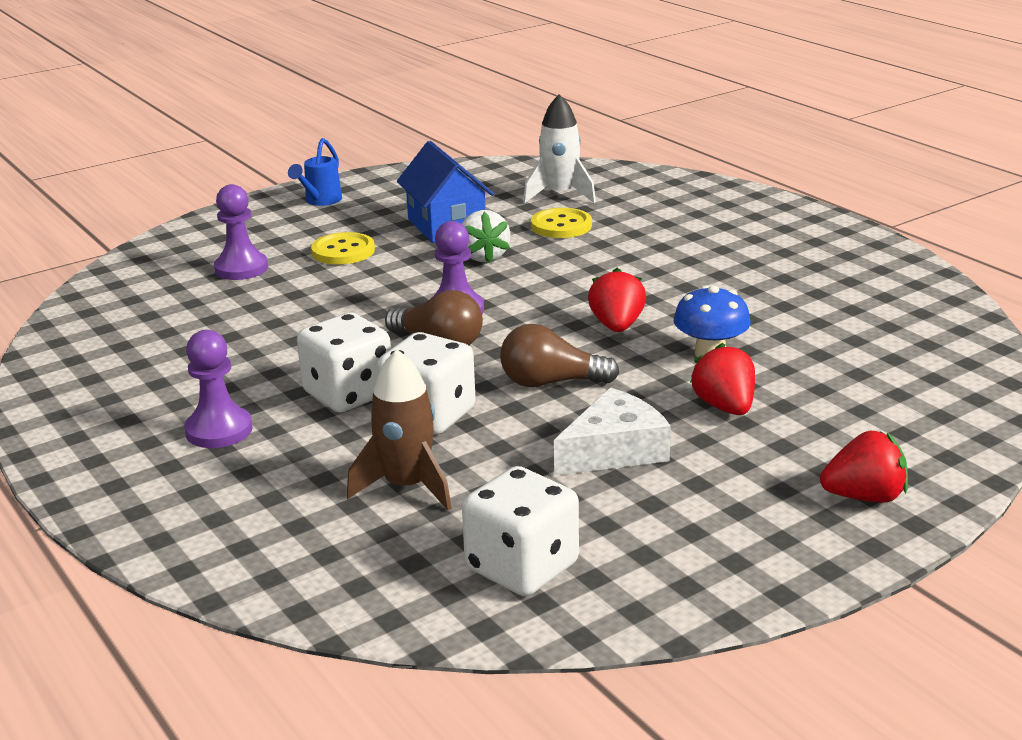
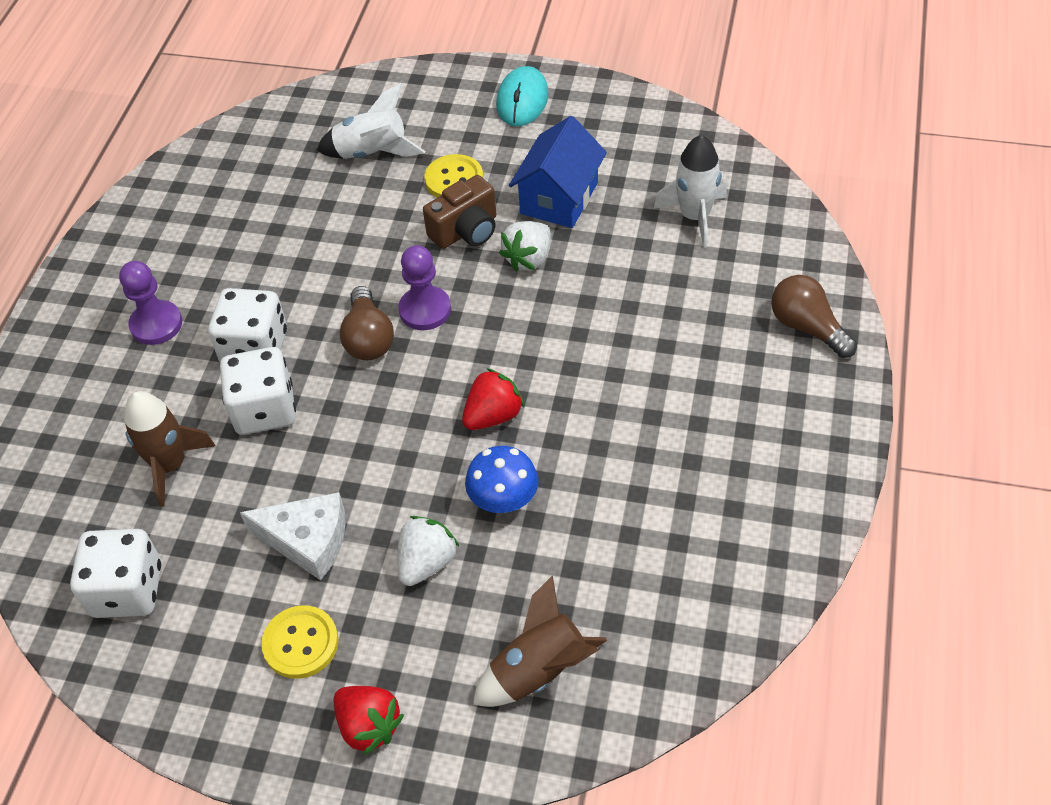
camera: 50 degrees right, 25 degrees up
(241, 268) = (372, 153): purple pawn -> white rocket
(320, 201) = (522, 100): blue watering can -> turquoise mouse
(406, 266) = (466, 231): none -> brown camera
(550, 382) = (369, 439): brown light bulb -> brown light bulb (807, 327)
(561, 226) = (635, 260): yellow button -> yellow button (300, 643)
(724, 407) = (427, 562): red strawberry -> white strawberry
(904, 402) = (539, 671): none -> brown rocket

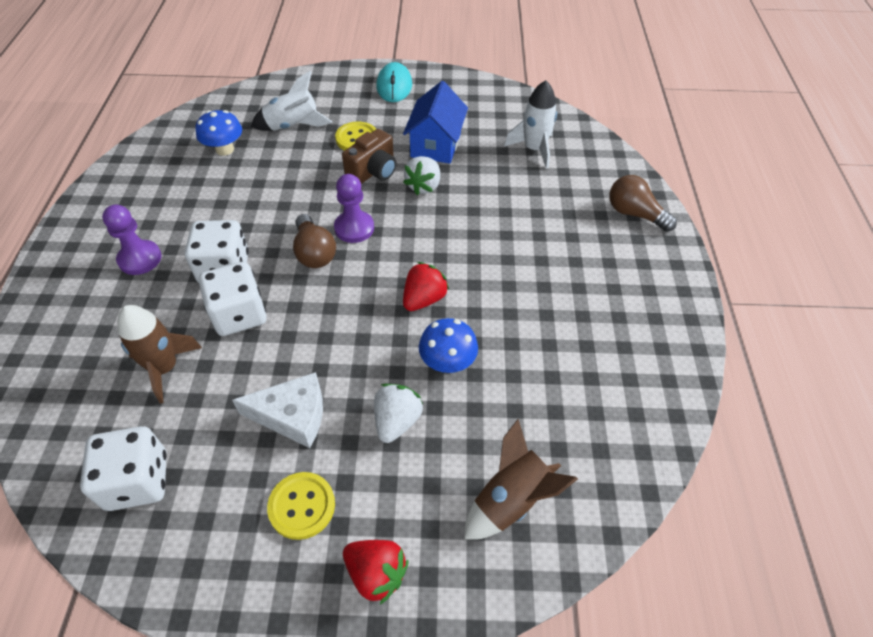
camera: 15 degrees left, 0 degrees up
(278, 181) = (225, 149): none -> blue mushroom

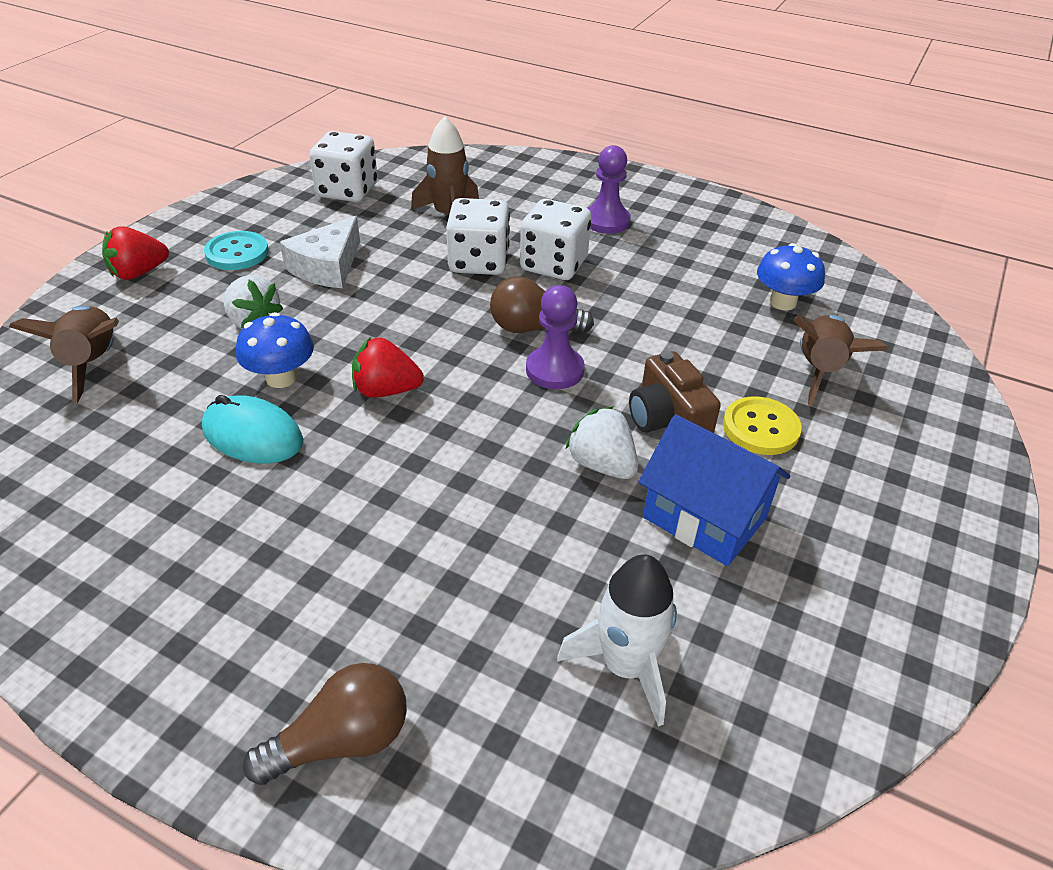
camera: 115 degrees right, 10 degrees down
(293, 126) = (819, 371): white rocket -> brown rocket
(302, 506) = (237, 253): yellow button -> turquoise button
(394, 86) = (920, 525): turquoise mouse -> turquoise mouse (252, 435)
(424, 299) = (386, 390): red strawberry -> red strawberry turned 120 degrees clockwise

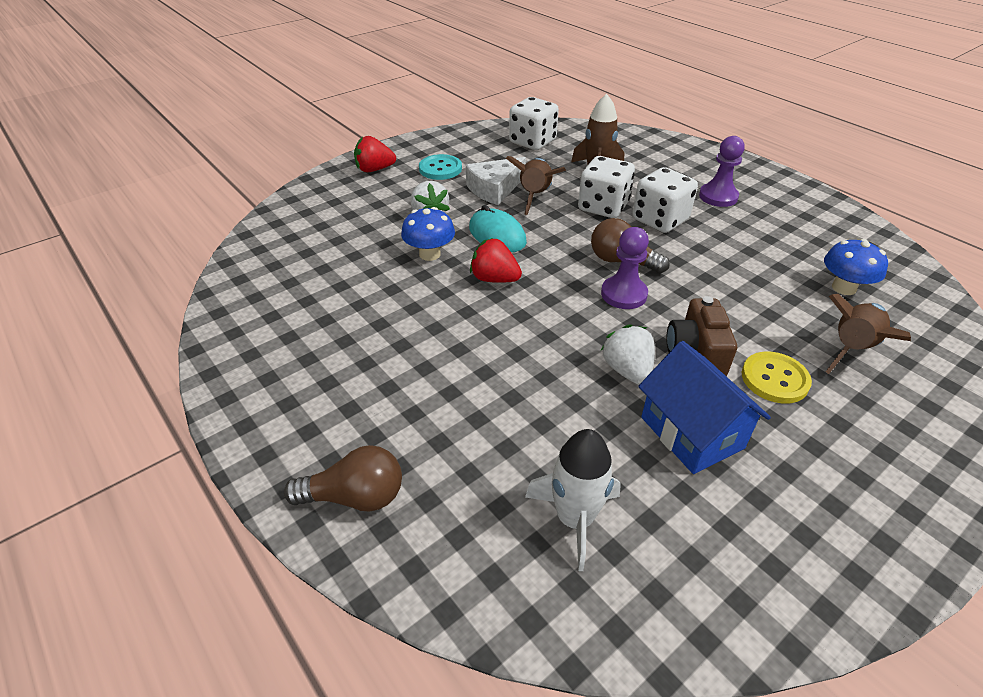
camera: 25 degrees right, 0 degrees up
(93, 364) = (322, 219): brown rocket -> brown rocket (535, 196)
(252, 435) = (394, 286): turquoise mouse -> turquoise mouse (497, 235)

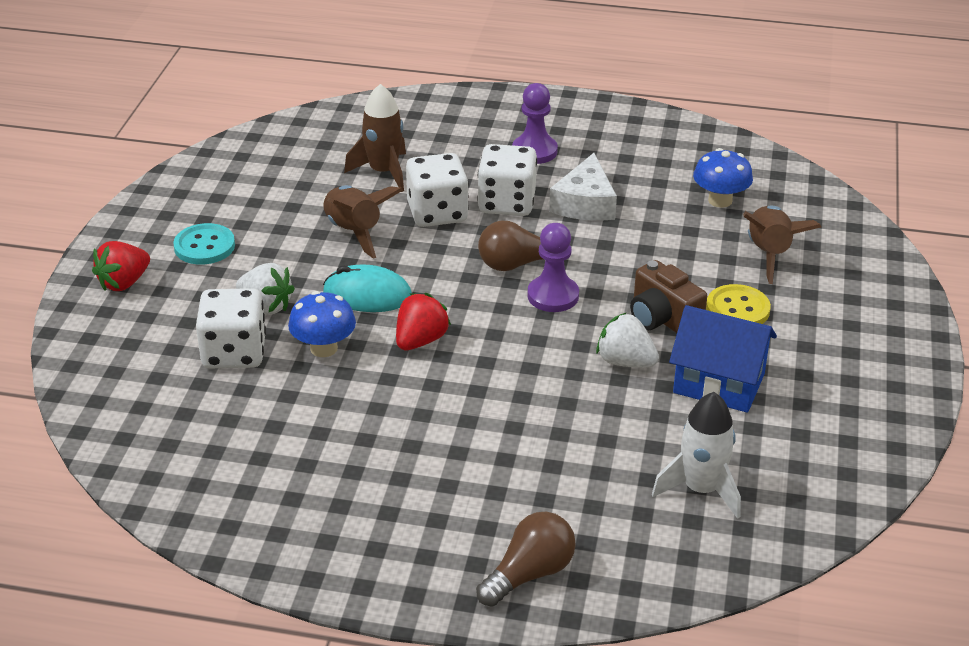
camera: 40 degrees left, 5 degrees down
(494, 189) = (299, 243): white cheese -> white cheese (585, 203)
(494, 279) = (420, 341): red strawberry -> red strawberry turned 135 degrees clockwise
(532, 142) = (269, 164): white dice -> white dice (234, 353)

